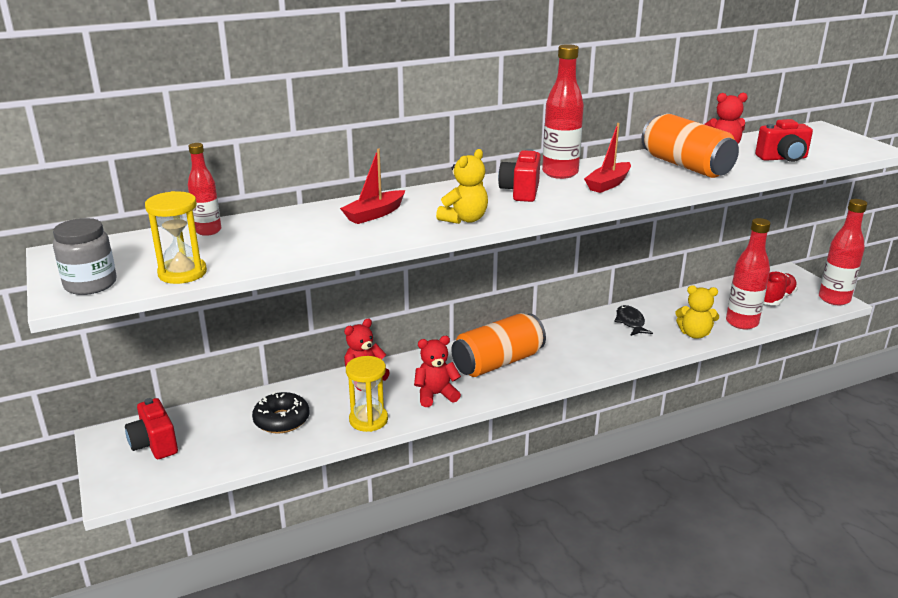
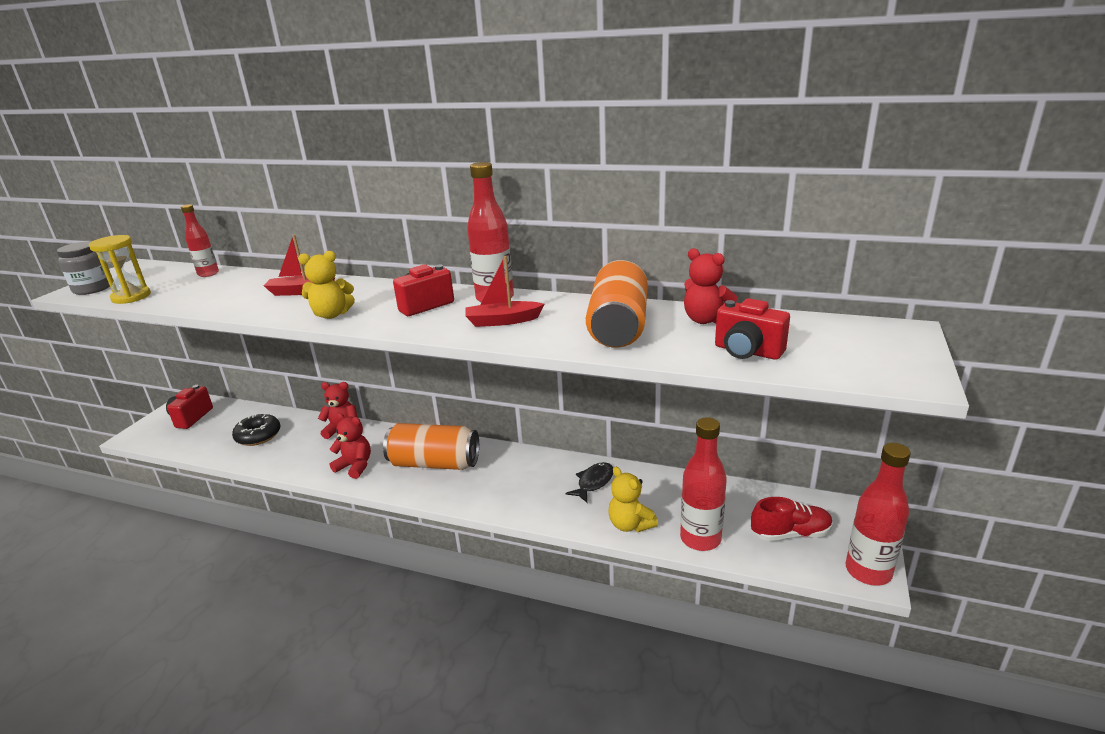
camera: 45 degrees right, 0 degrees up
(368, 420) = (292, 462): yellow hourglass -> none

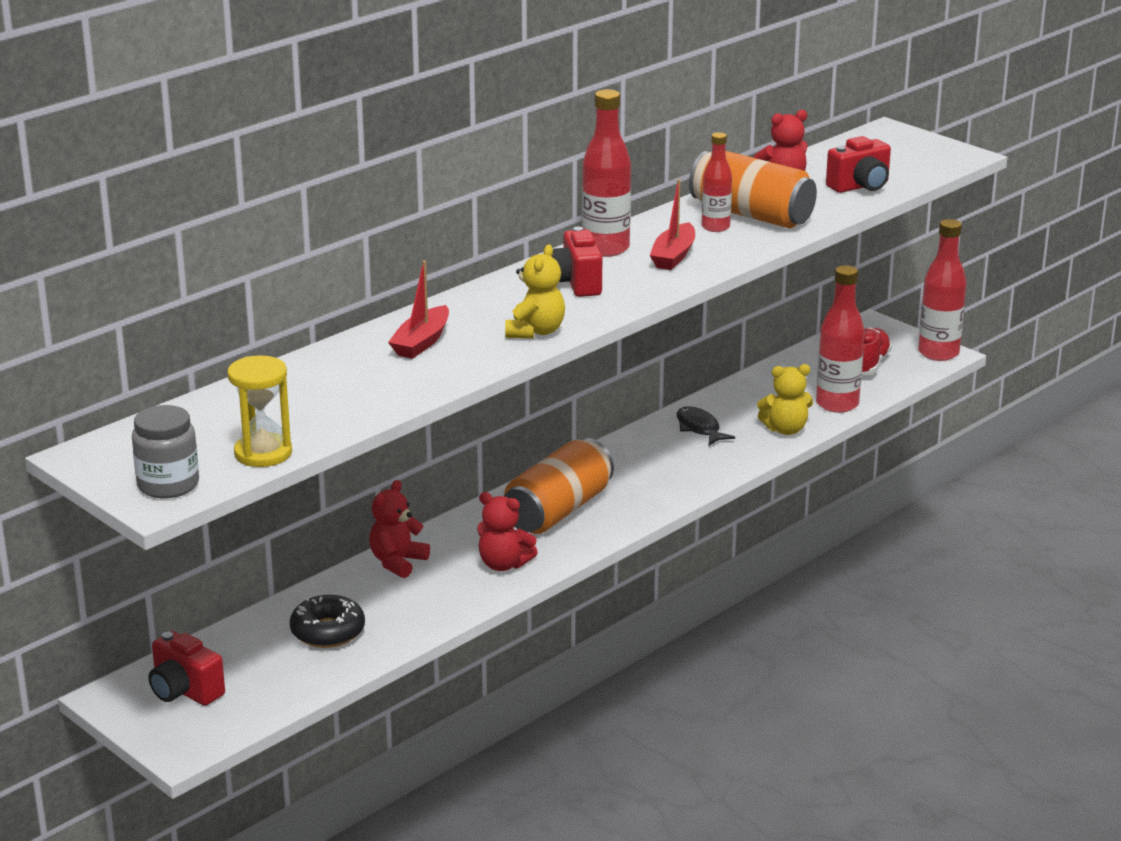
camera: 65 degrees left, 0 degrees up
(208, 274) = (236, 397): red bottle -> red bottle (715, 227)
(355, 466) = (503, 564): red teddy bear -> red teddy bear turned 120 degrees counterclockwise

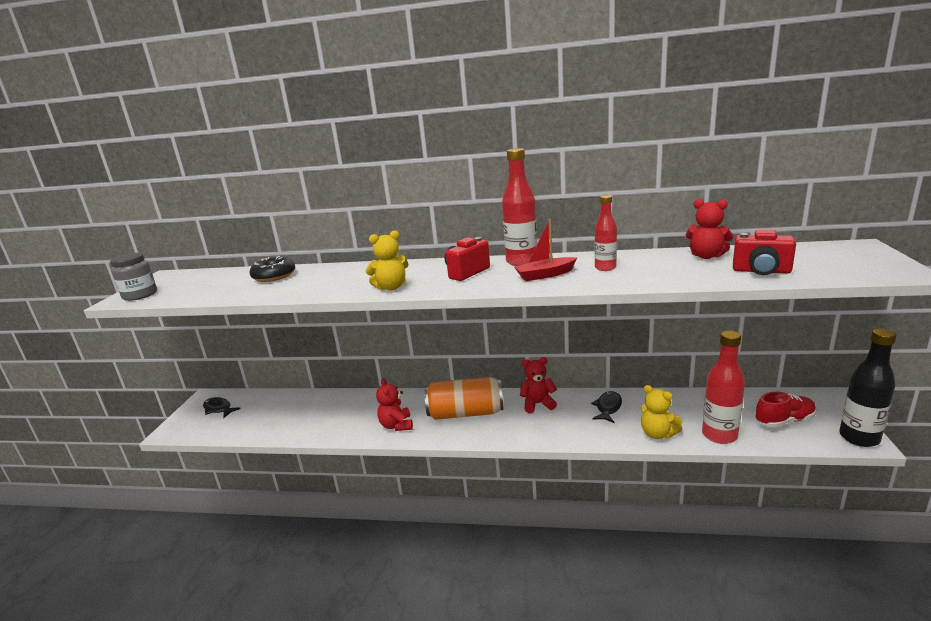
camera: 55 degrees right, 5 degrees down
(185, 691) = (218, 409): red camera -> black fish
(263, 453) = (185, 296): yellow hourglass -> none
(328, 631) = (292, 414): black donut -> black donut (274, 276)
(397, 562) = (368, 399): red teddy bear -> red teddy bear (537, 404)
(421, 342) = (344, 275): red boat -> none
(751, 215) = (643, 267): orange can -> none
(938, 353) = (859, 438): red bottle -> black bottle

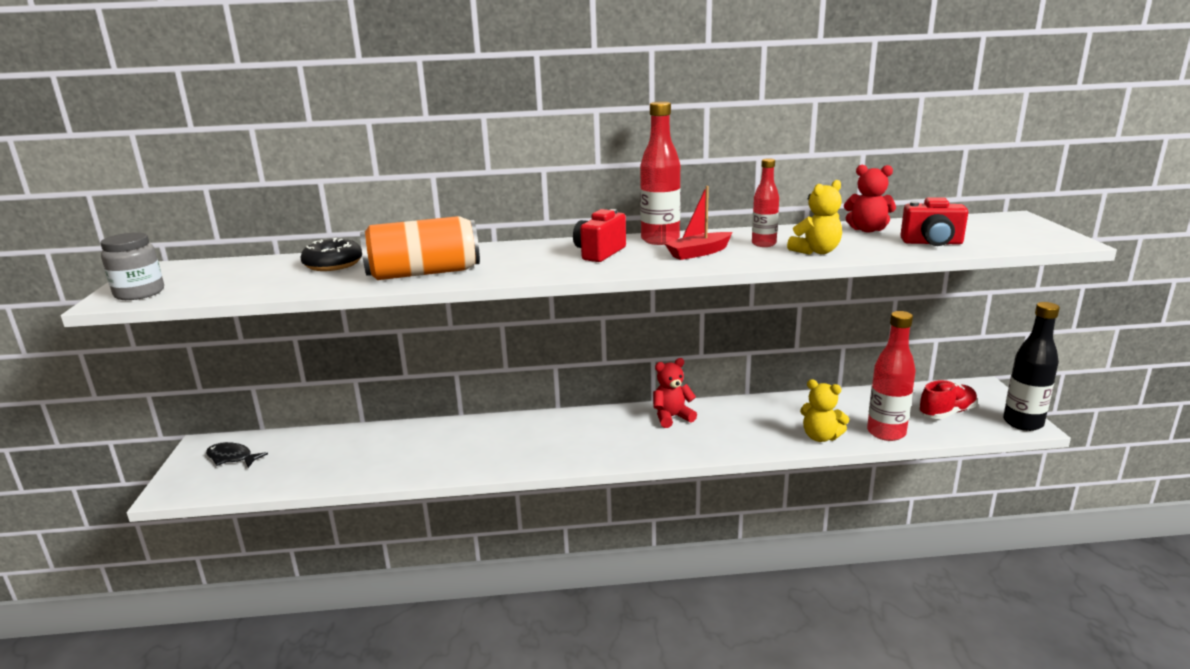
camera: 15 degrees left, 0 degrees up
(391, 287) = (514, 272): yellow teddy bear -> yellow teddy bear (816, 251)
(396, 425) = (503, 455): red teddy bear -> none
(465, 413) = (587, 434): orange can -> orange can (424, 273)
(608, 408) = (756, 415): black fish -> none

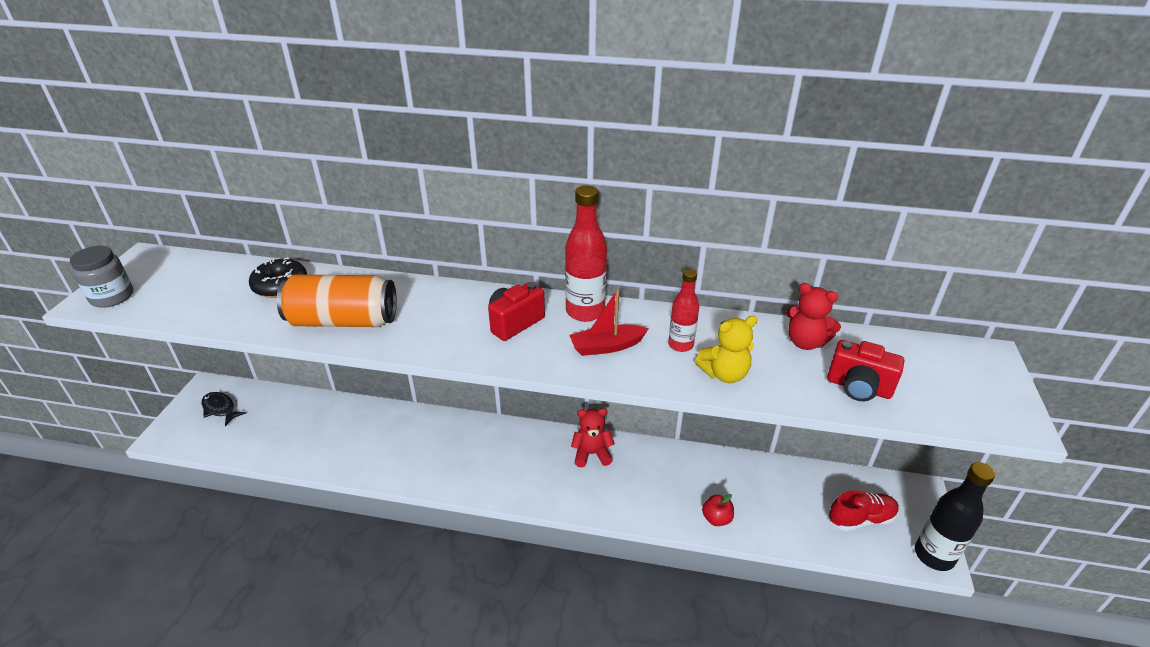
camera: 15 degrees right, 15 degrees up
(820, 437) = (716, 518): yellow teddy bear -> red apple
(886, 433) = (783, 530): red bottle -> none

